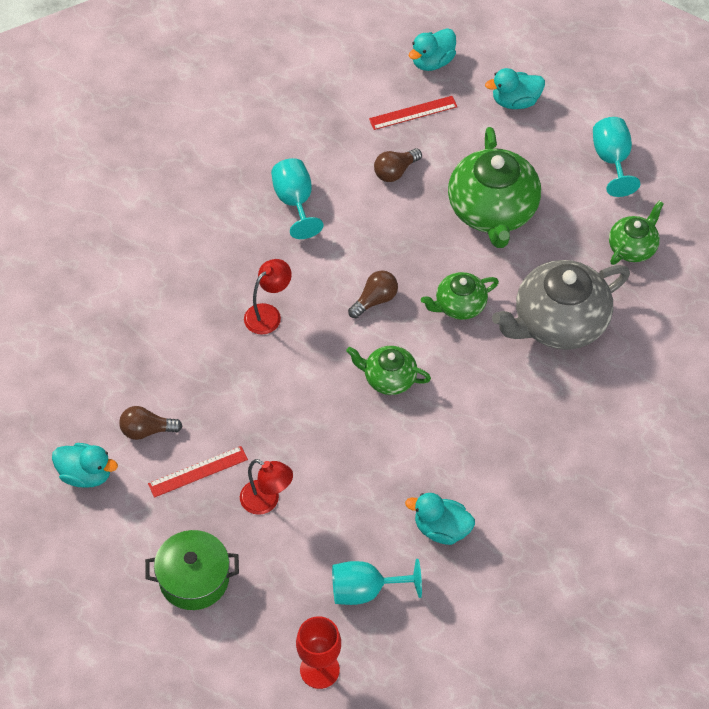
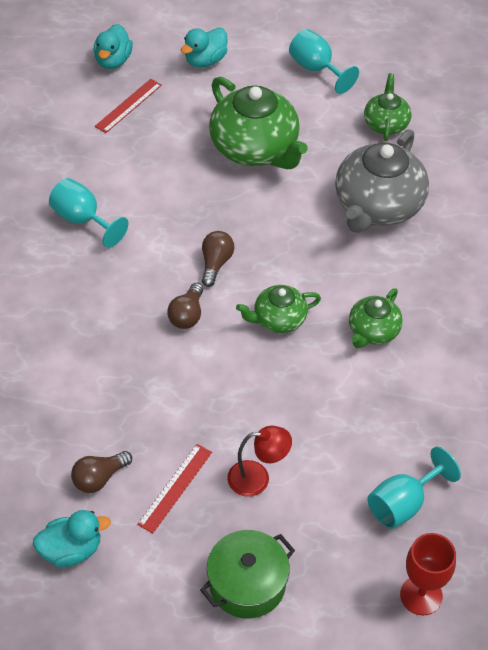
camera: 35 degrees left, 5 degrees down
(268, 314) = (132, 321): red lamp -> none
(395, 171) = (150, 156): brown light bulb -> brown light bulb (187, 315)
(441, 529) = (422, 416): turquoise duck -> none
(459, 305) = (288, 233): green teapot -> green teapot (373, 331)

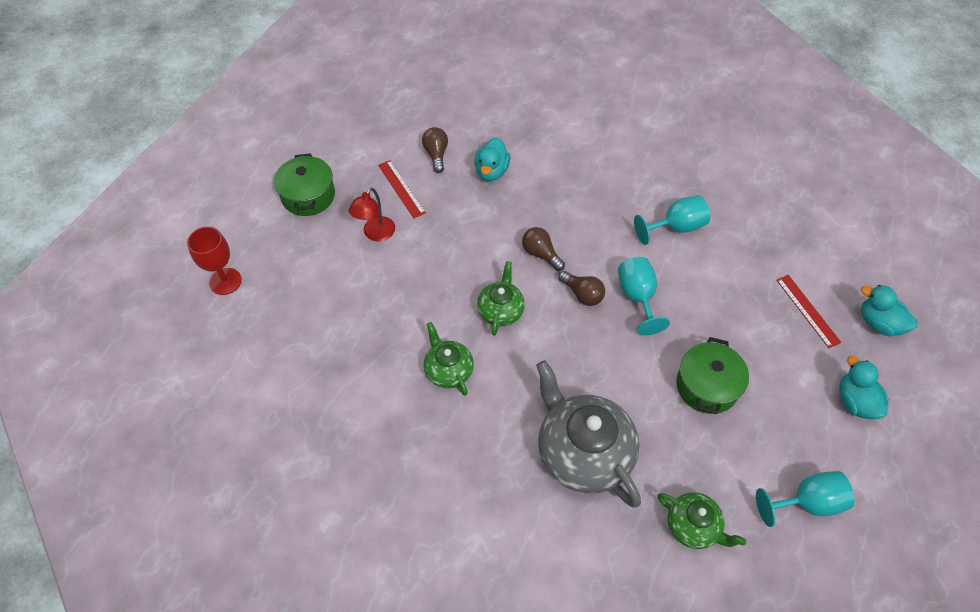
camera: 120 degrees right, 5 degrees up
(71, 550) = (396, 125): turquoise duck -> turquoise duck (491, 171)
(255, 149) = (706, 386): green teapot -> green pot
(403, 504) = (293, 307): turquoise goblet -> turquoise goblet (637, 297)

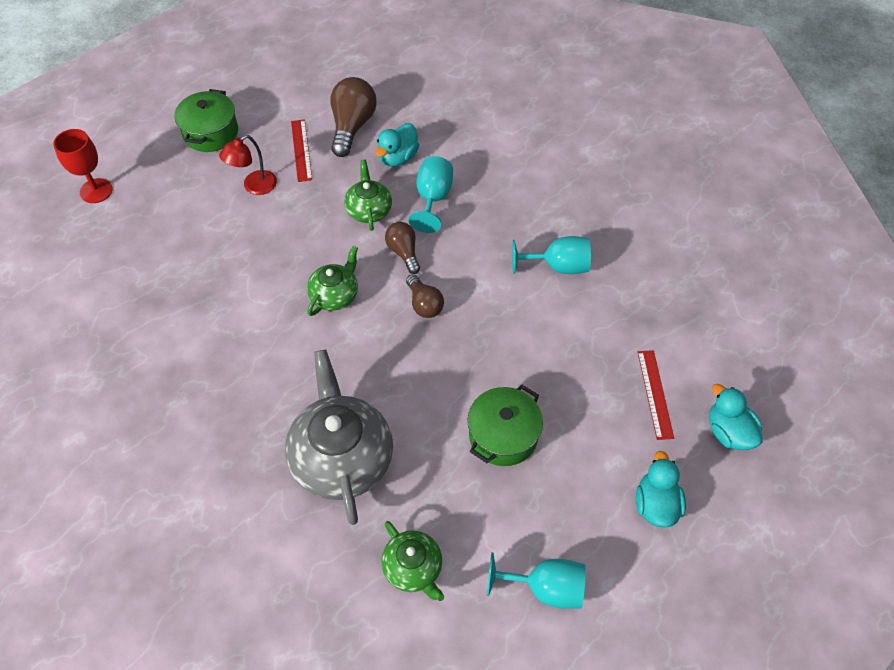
camera: 20 degrees right, 0 degrees up
(436, 154) = (352, 126): brown light bulb -> brown light bulb, size x1.65
(448, 370) = (254, 336): green teapot -> green teapot (369, 210)
(637, 297) = (479, 324): turquoise goblet -> turquoise goblet (433, 199)

